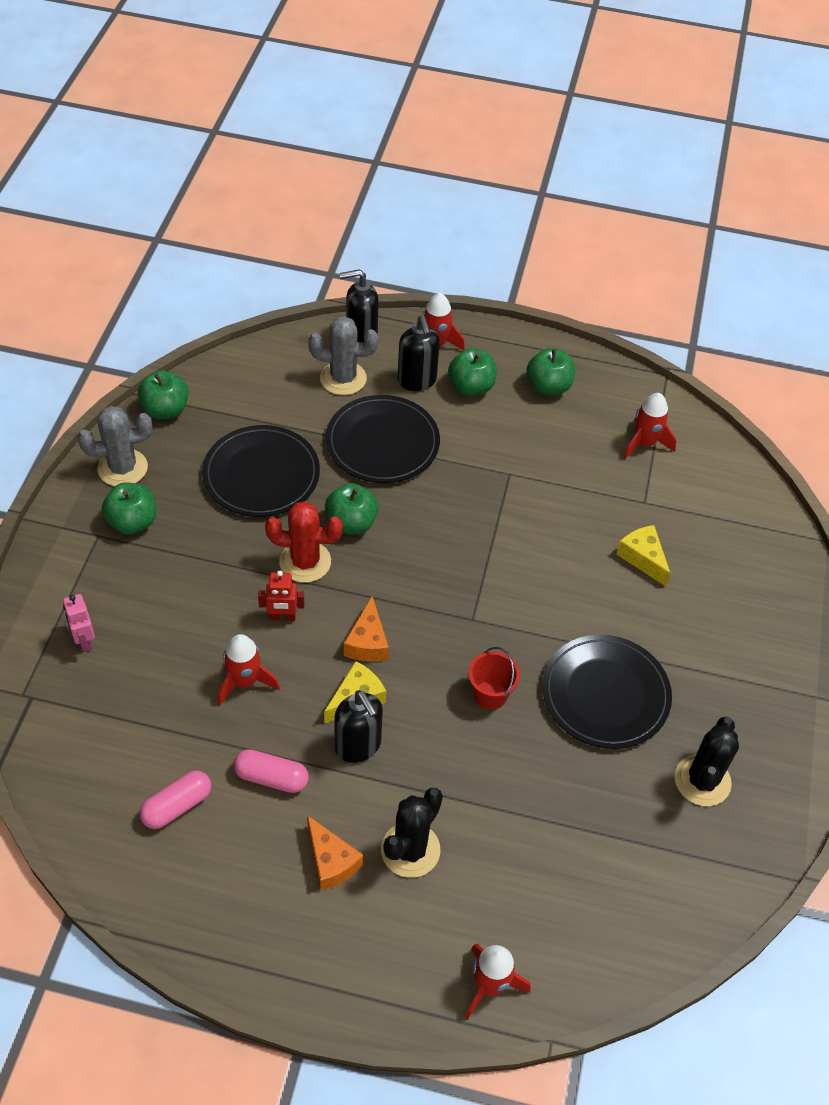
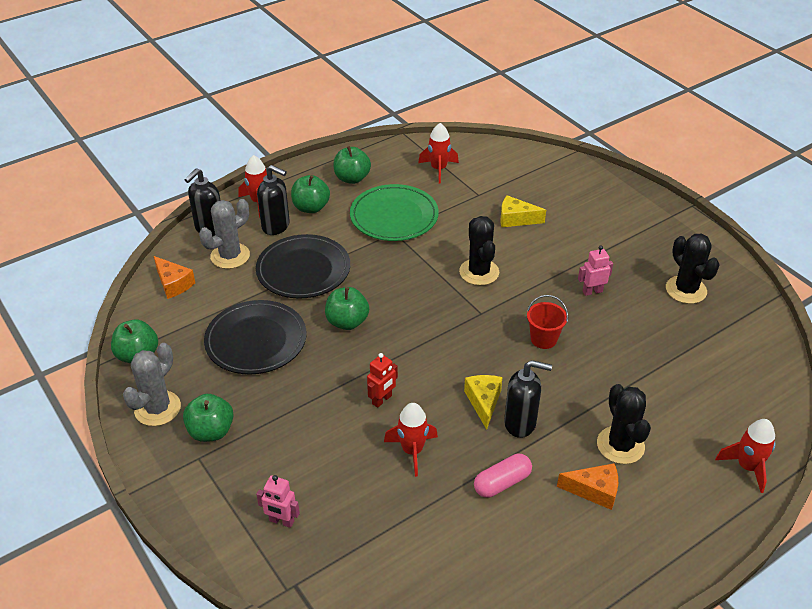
camera: 45 degrees left, 10 degrees down
(177, 806) = (475, 550): pink capsule -> none
(305, 562) = (351, 362): red cactus -> none
(367, 642) = (446, 370): orange cheese -> orange cheese (173, 284)
(528, 579) = (479, 272): none -> black cactus
(531, 457) = (394, 216): none -> green plate
(605, 694) = (592, 291): black plate -> pink robot

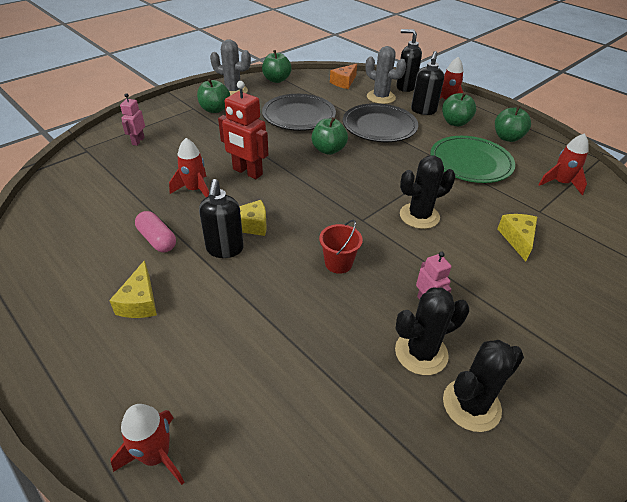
camera: 80 degrees right, 0 degrees up
(382, 400) = (247, 172): red robot -> red robot, size x1.74
(594, 491) = (140, 302): orange cheese -> yellow cheese
(620, 445) = (196, 324): black cactus -> black cactus (421, 353)

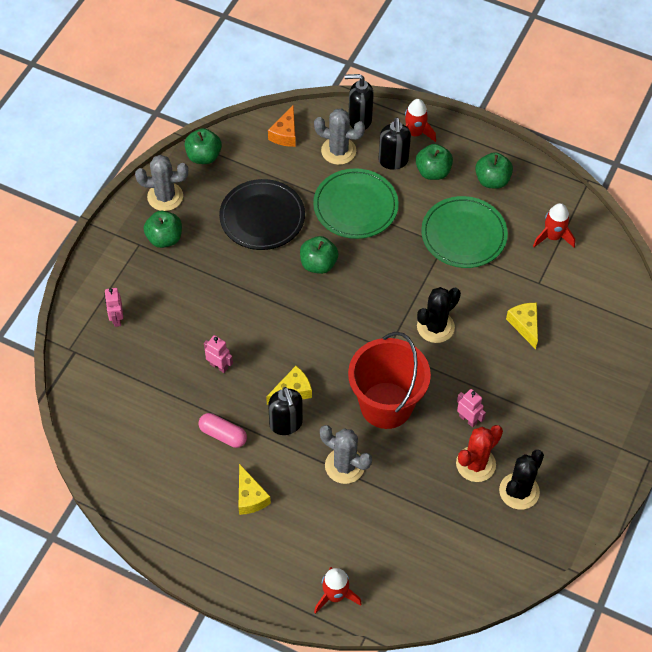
camera: 20 degrees left, 15 degrees up
(195, 190) = (219, 366): red rocket -> pink robot
(247, 172) = (254, 325): red robot -> none
(262, 304) = (344, 466): none -> grey cactus
(338, 263) = (386, 405): red bucket -> red bucket, size x2.20
(379, 126) = (355, 206): black plate -> green plate
(421, 353) = (475, 464): black cactus -> red cactus

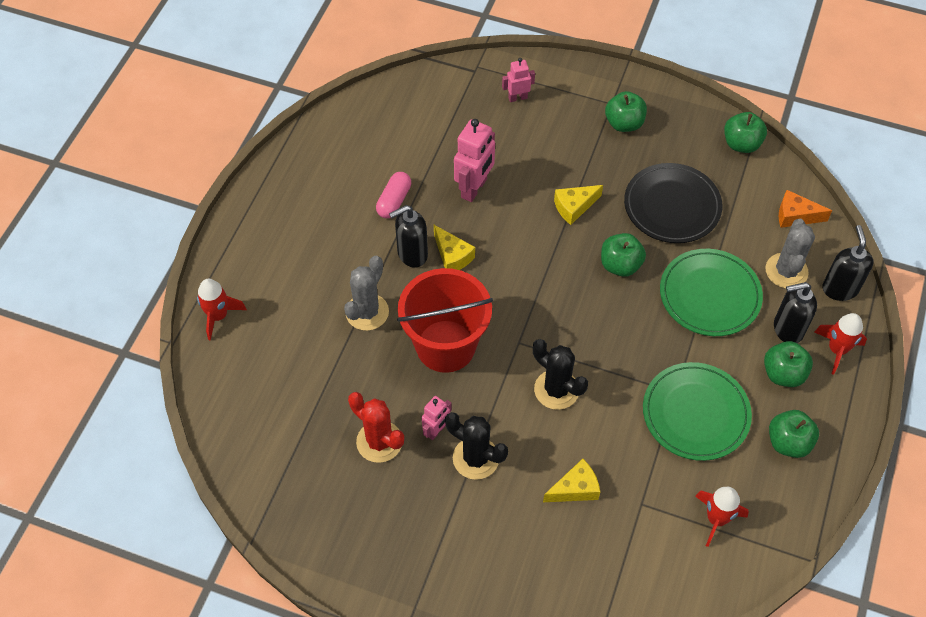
camera: 85 degrees right, 0 degrees up
(165, 197) = (678, 117): grey cactus -> none
(219, 366) = (474, 188): pink robot -> pink robot, size x1.74
(250, 497) = (325, 232): yellow cheese -> yellow cheese (574, 207)
(519, 491) = (348, 489): black cactus -> black cactus (475, 458)

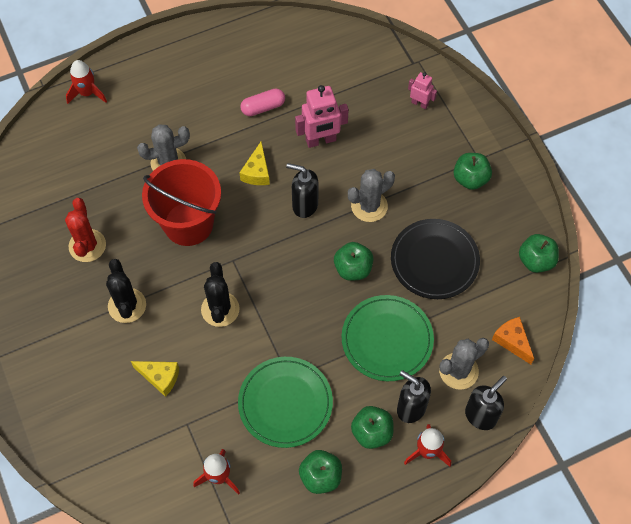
camera: 45 degrees right, 5 degrees up
(412, 254) = (234, 150): black soap dispenser -> black soap dispenser (304, 205)
(436, 430) = (125, 269): pink robot -> none
(574, 207) = (369, 206): yellow cheese -> grey cactus

